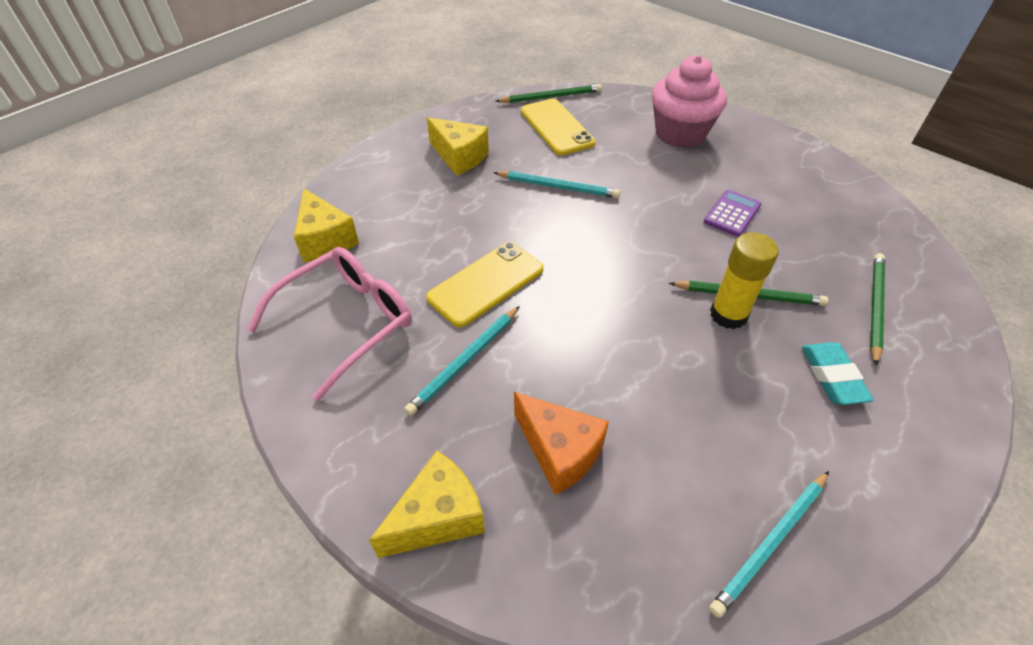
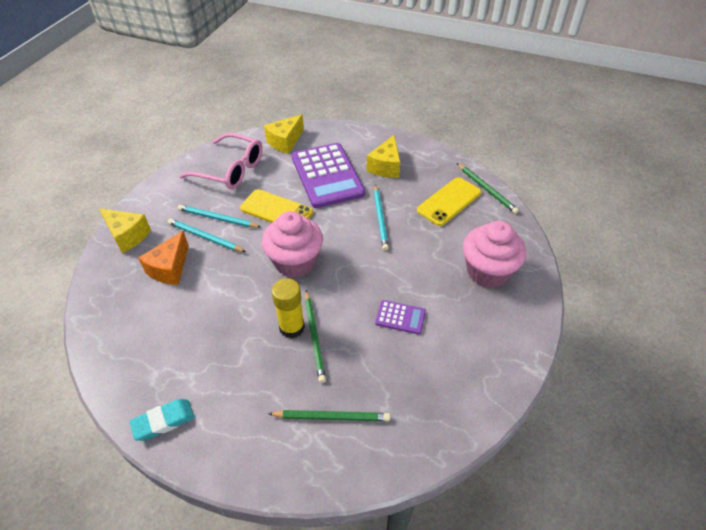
camera: 70 degrees right, 0 degrees up
(441, 214) = (327, 176): none -> purple calculator
(606, 285) = (295, 262): none -> pink cupcake
(771, 542) = (130, 365): turquoise pencil -> turquoise pencil (205, 237)
(832, 376) = (254, 390): turquoise eraser -> turquoise eraser (164, 421)

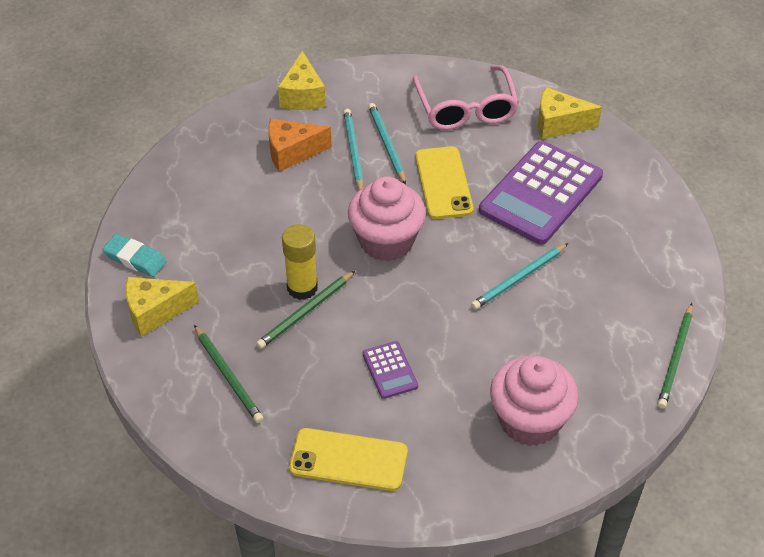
camera: 55 degrees right, 0 degrees up
(385, 166) = (613, 237): yellow cheese -> yellow cheese (155, 312)
(449, 201) = (613, 330): yellow phone -> yellow phone (348, 460)

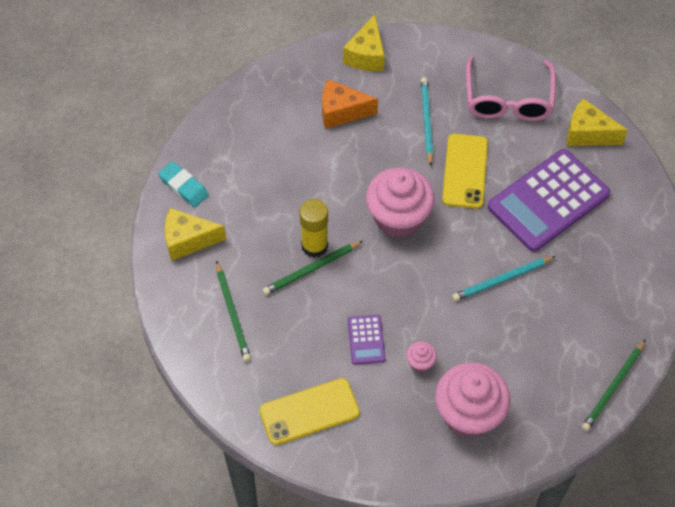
camera: 15 degrees right, 10 degrees up
(348, 460) = (309, 412): yellow phone -> yellow phone turned 45 degrees counterclockwise
(353, 152) = (395, 123): turquoise pencil -> none
(458, 380) = (420, 362): none -> pink cupcake

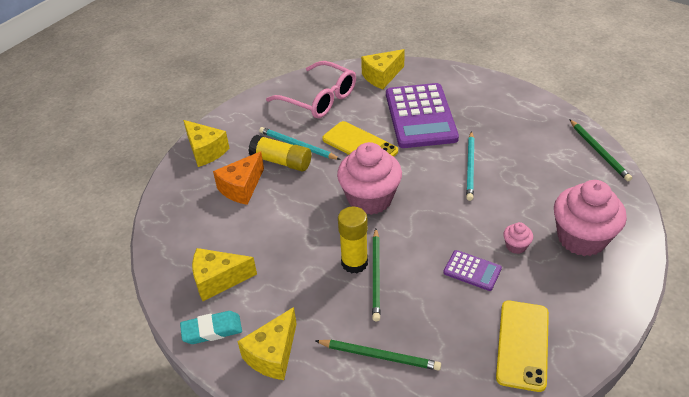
camera: 55 degrees left, 15 degrees down
(232, 160) = (218, 280): none -> yellow cheese
(396, 121) = (281, 161): none -> yellow glue stick

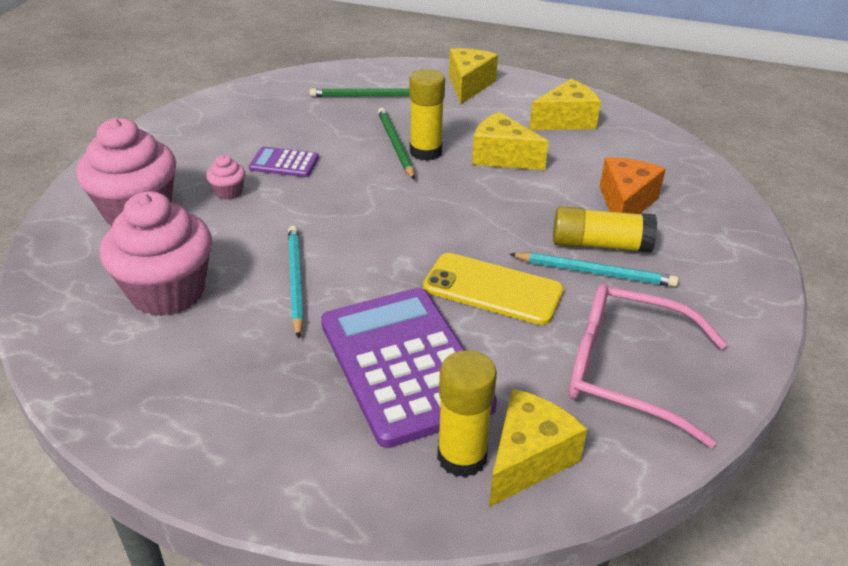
camera: 160 degrees right, 5 degrees down
(206, 151) = (730, 242): yellow cheese -> yellow cheese (502, 157)
(212, 330) = (538, 91): turquoise eraser -> none
(370, 199) = (438, 216): pink cupcake -> pink cupcake (167, 292)
(407, 81) = (462, 457): none -> yellow glue stick
(523, 345) = (229, 118): yellow phone -> none
(598, 151) = (59, 344): green pencil -> none

